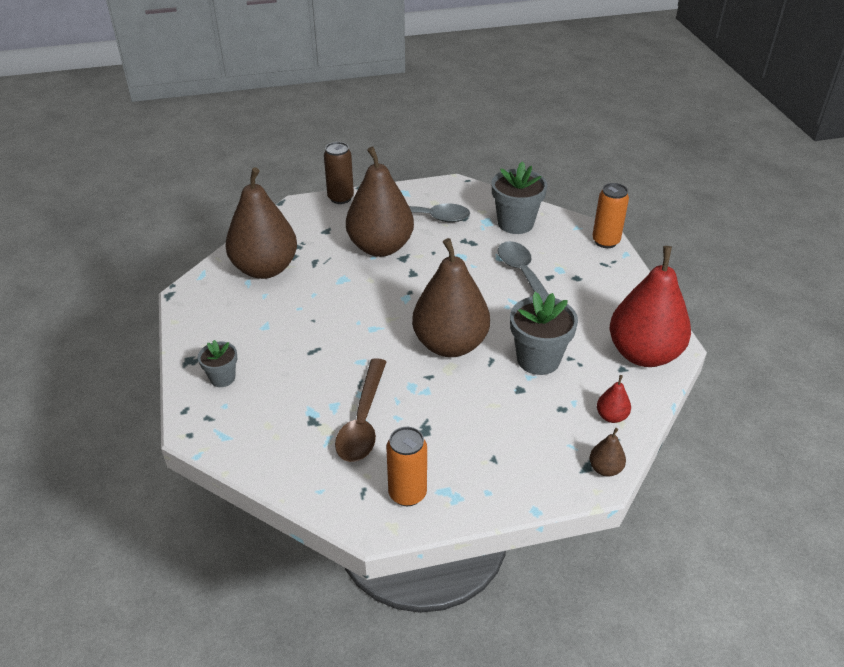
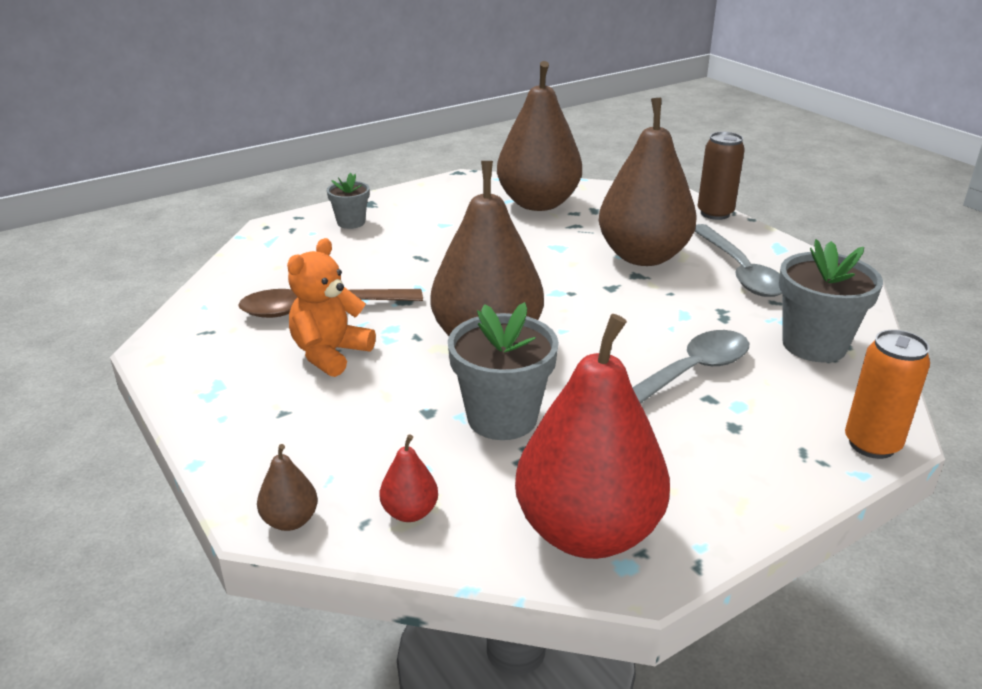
camera: 70 degrees right, 10 degrees down
(407, 494) = (208, 360): orange can -> none
(431, 424) = (330, 354): none -> orange teddy bear

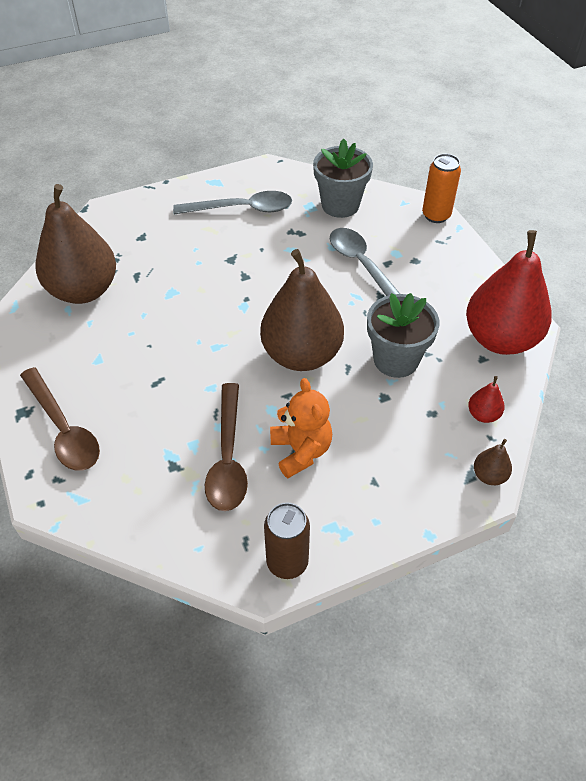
camera: 80 degrees left, 20 degrees up
(330, 354) = (301, 451): orange teddy bear -> orange teddy bear turned 150 degrees counterclockwise
(351, 222) = (63, 429): grey flower pot -> brown spoon
(643, 256) = (204, 249): brown pear -> none
(715, 213) = (149, 196): brown can -> brown can (287, 562)

